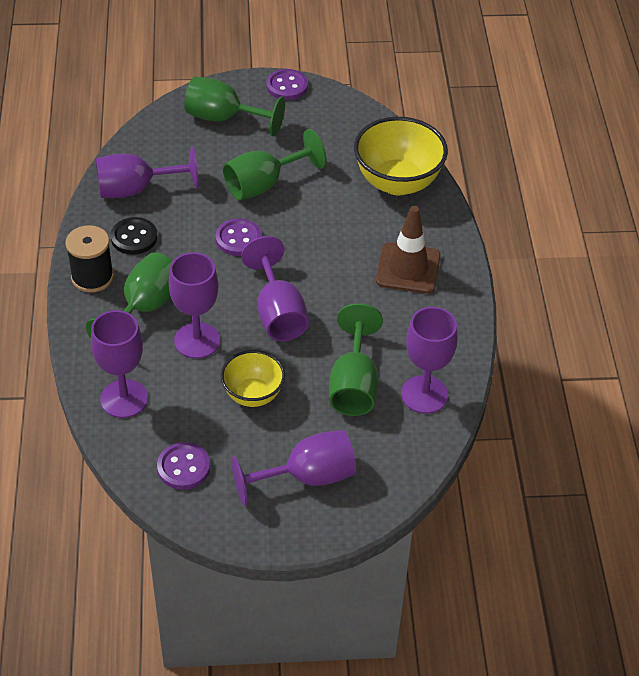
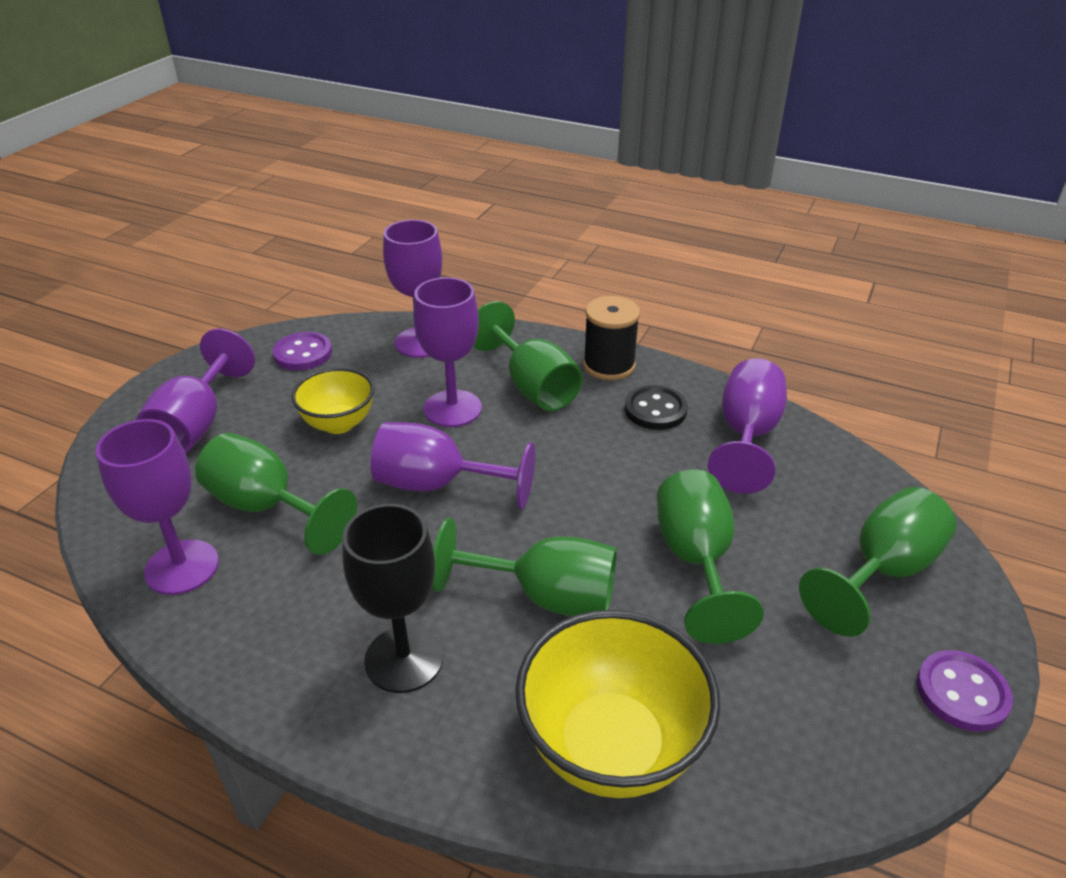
camera: 120 degrees right, 10 degrees down
(238, 239) = (595, 495): purple button -> none
(330, 232) = (546, 597): none -> green goblet
(408, 268) = (404, 659): brown traffic cone -> black goblet

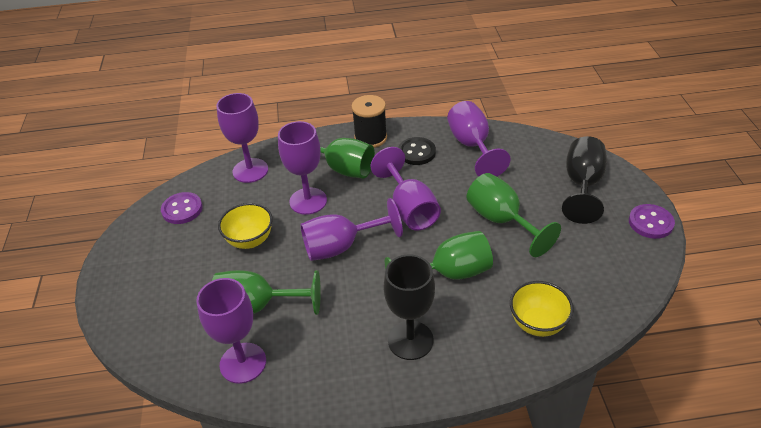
camera: 30 degrees left, 5 degrees up
(197, 424) = (160, 283): purple goblet -> purple goblet (409, 209)
(611, 746) = (537, 324): yellow bowl -> yellow bowl, size x0.61
(882, 571) = (582, 185): green goblet -> black goblet

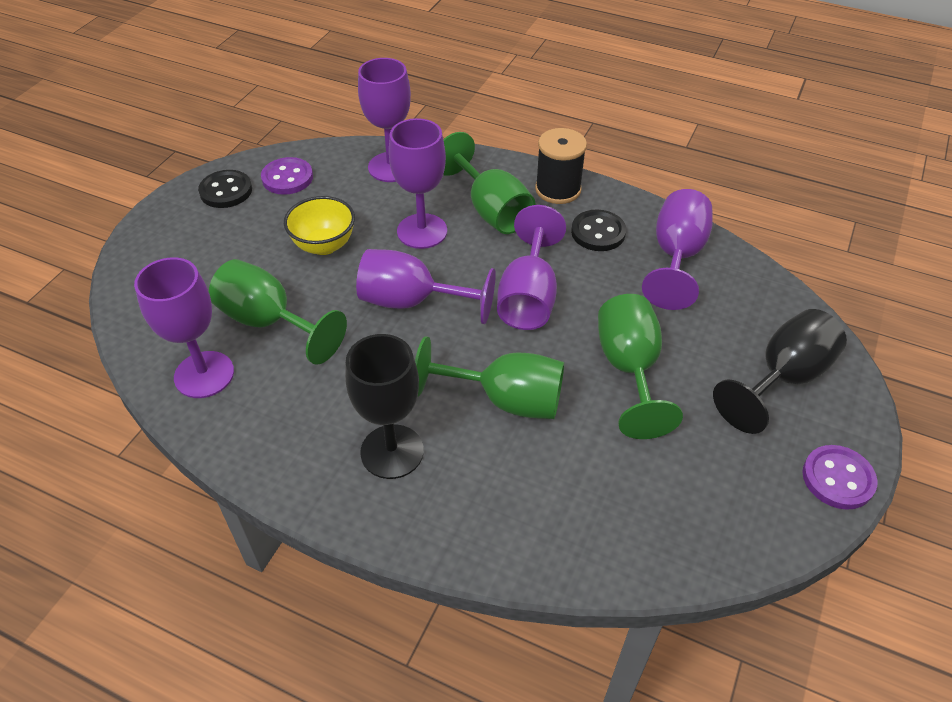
camera: 30 degrees right, 5 degrees up
(143, 238) = (226, 191): none -> black button
(537, 324) = (558, 521): yellow bowl -> none

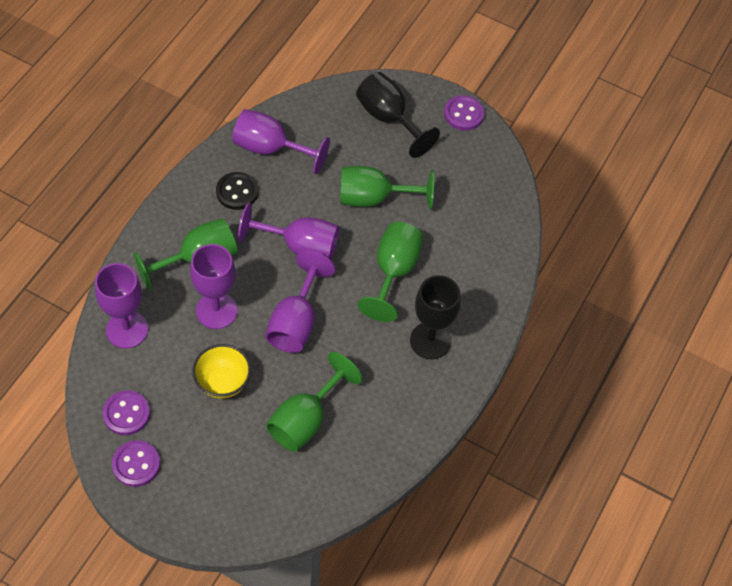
camera: 90 degrees left, 10 degrees up
(204, 374) = (354, 461): purple goblet -> none
(226, 191) = (136, 464): black button -> purple button
(558, 189) = (180, 210): black spool -> none

